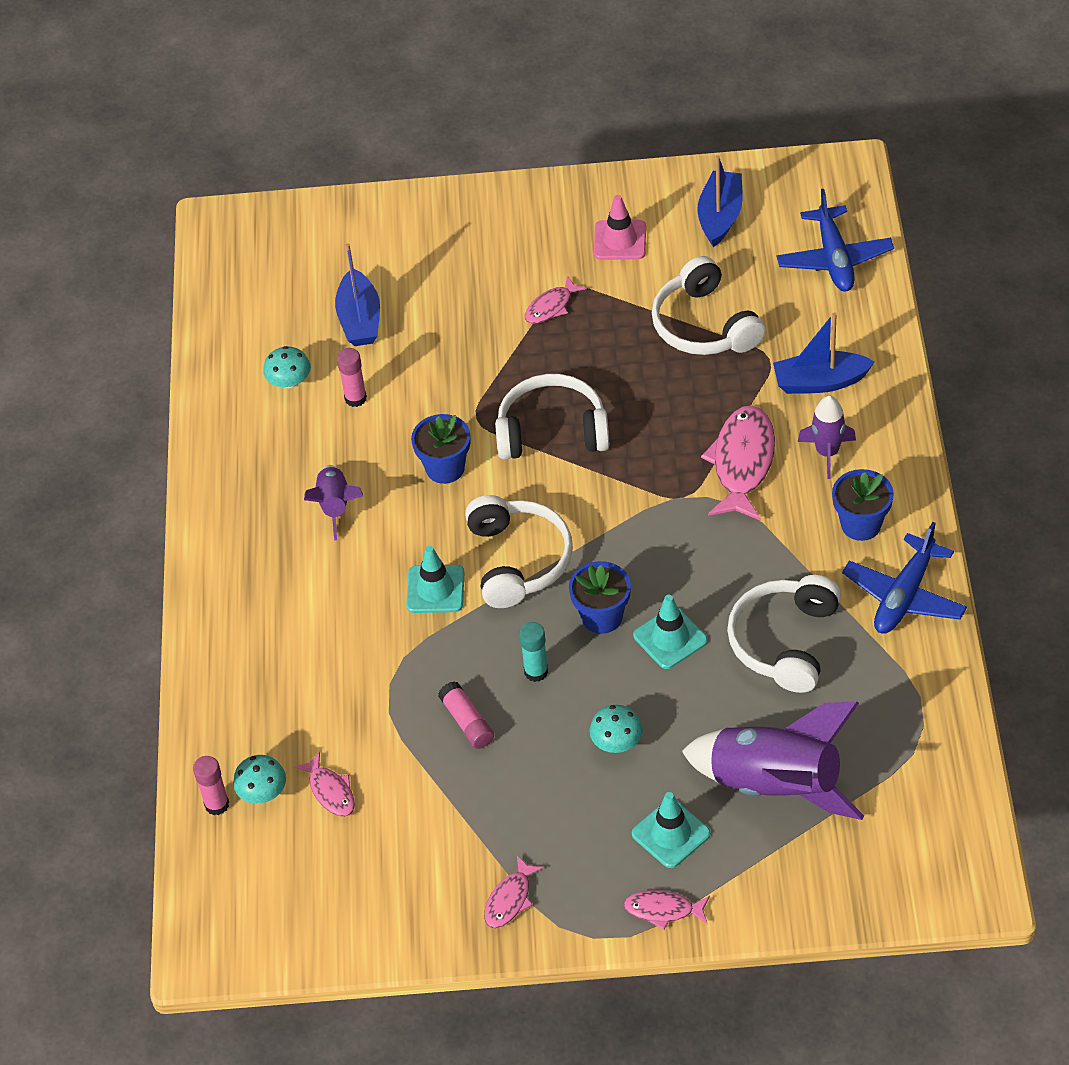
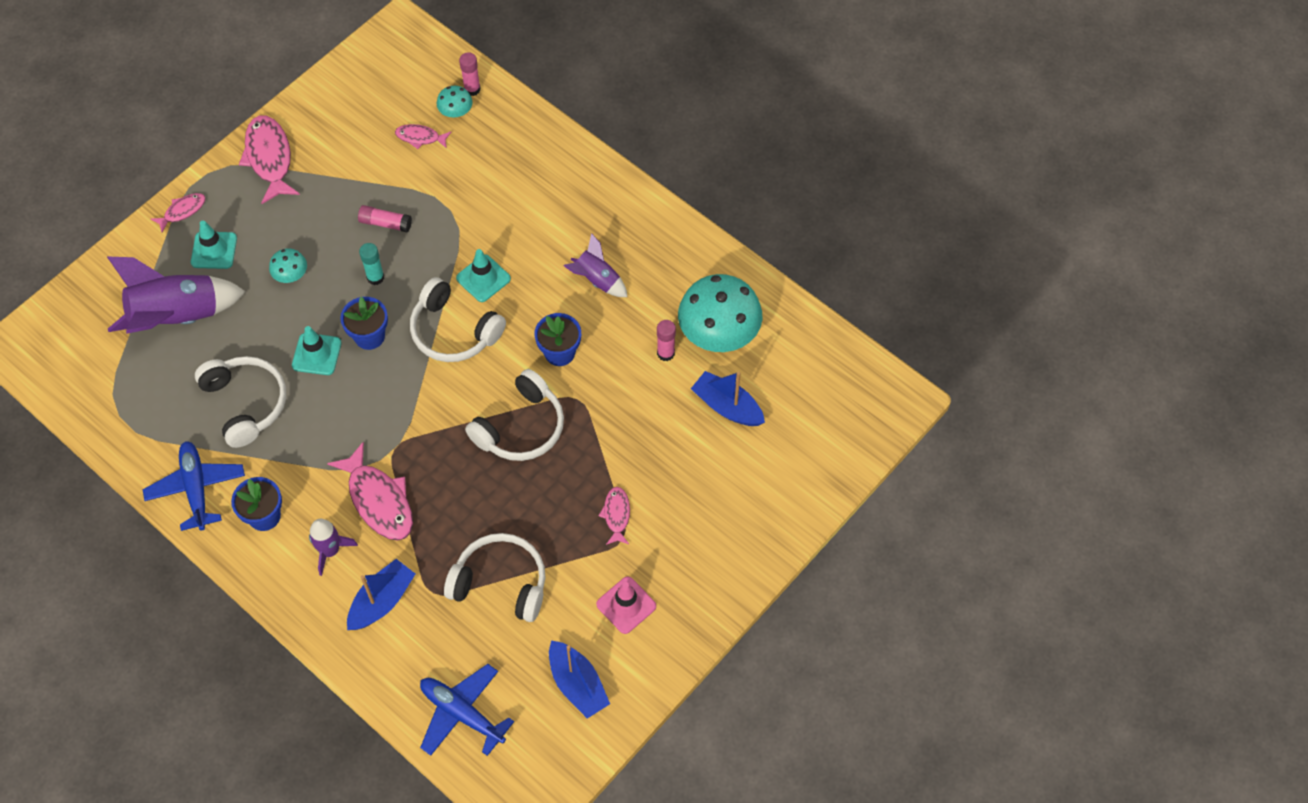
camera: 130 degrees right, 10 degrees up
(289, 381) = (719, 332): turquoise mushroom -> turquoise mushroom, size x2.17
(510, 899) = (269, 158): pink fish -> pink fish, size x1.86

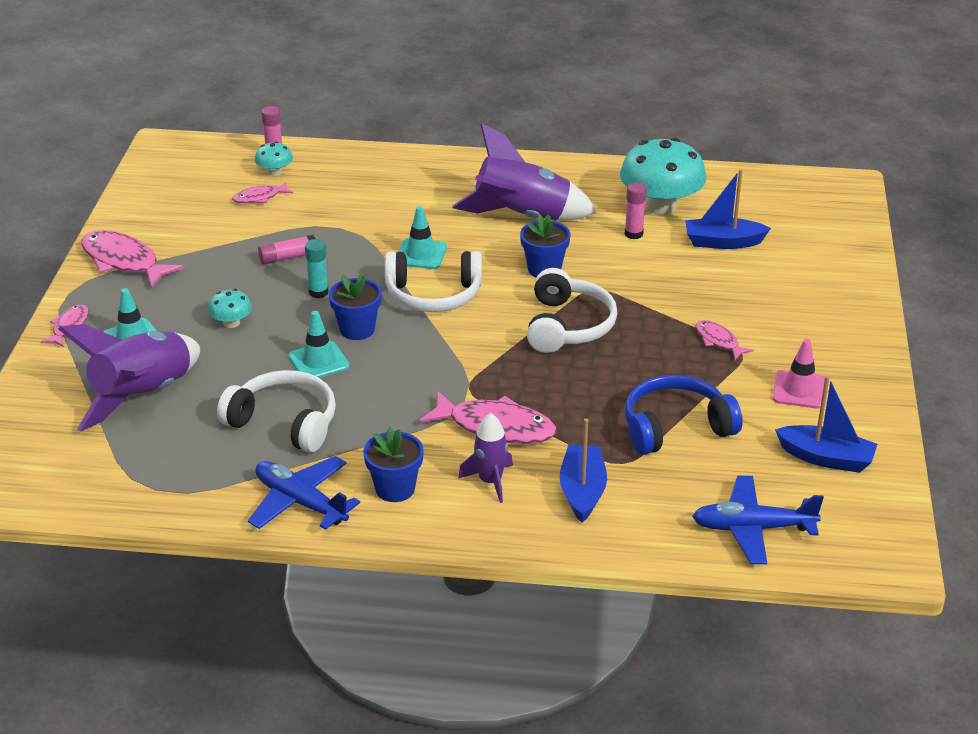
camera: 35 degrees left, 25 degrees down
(500, 583) = (675, 428): white headphones -> blue headphones
(597, 280) = (522, 217): purple rocket -> purple rocket, size x1.89

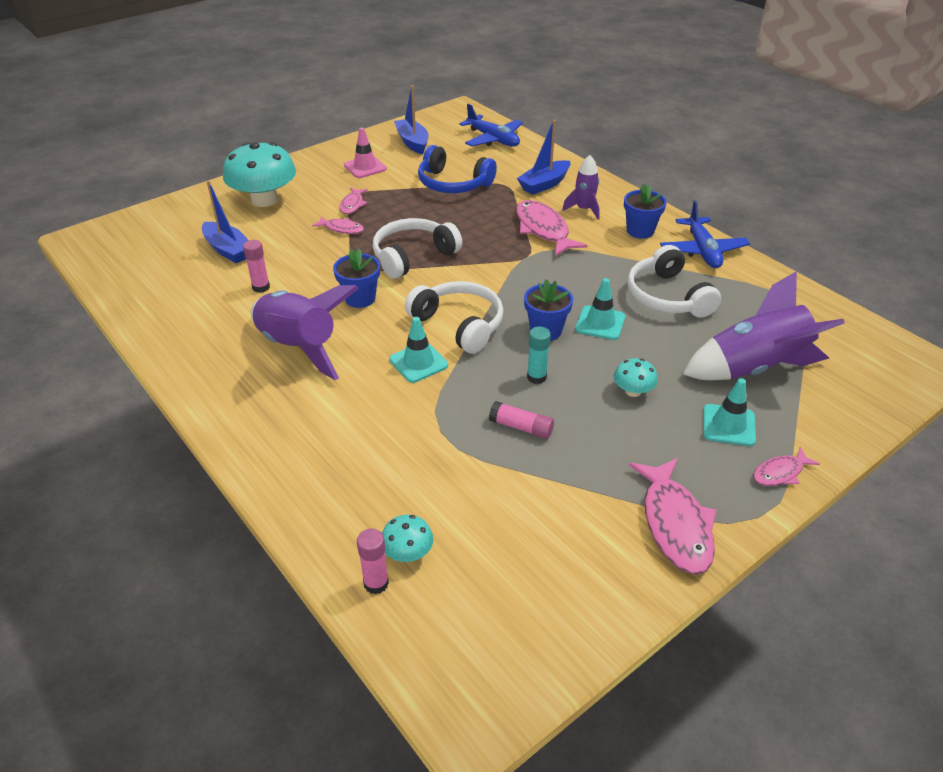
camera: 135 degrees left, 5 degrees up
(260, 197) = (464, 523): pink fish -> pink fish (342, 229)
(660, 206) = (202, 296): turquoise mushroom -> turquoise mushroom (264, 200)

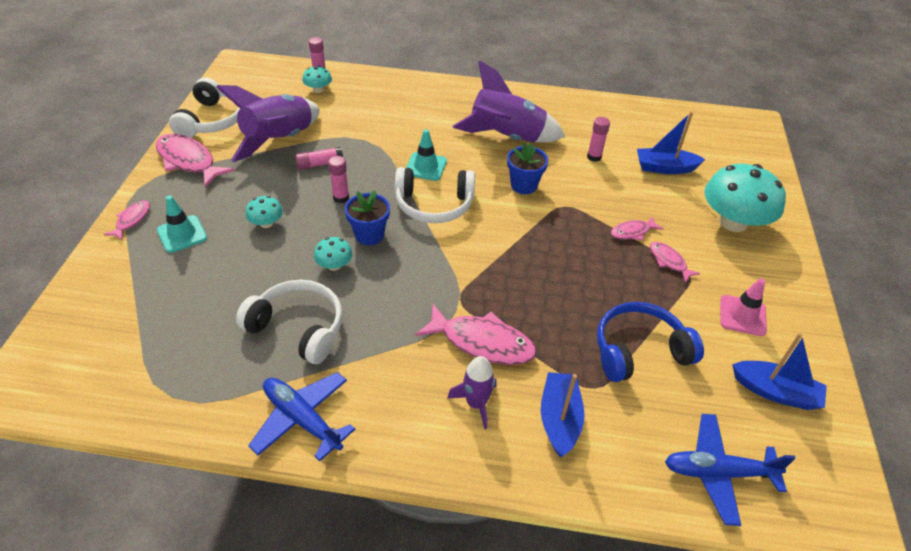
camera: 135 degrees right, 5 degrees up
(413, 256) = (543, 240): white headphones -> white headphones (212, 120)
(536, 377) = (341, 197): turquoise glue stick -> pink glue stick
(600, 323) = (334, 265): turquoise traffic cone -> turquoise mushroom
(640, 231) = (389, 408): blue flower pot -> none
(754, 368) = (181, 293): purple rocket -> purple rocket (279, 140)

